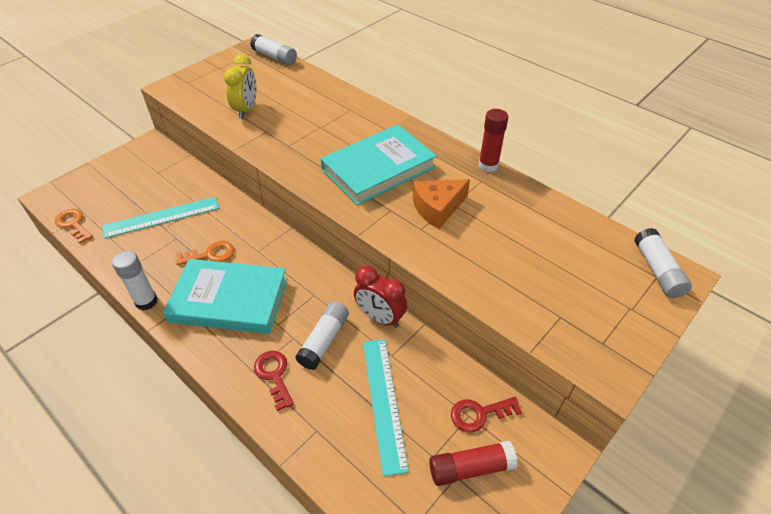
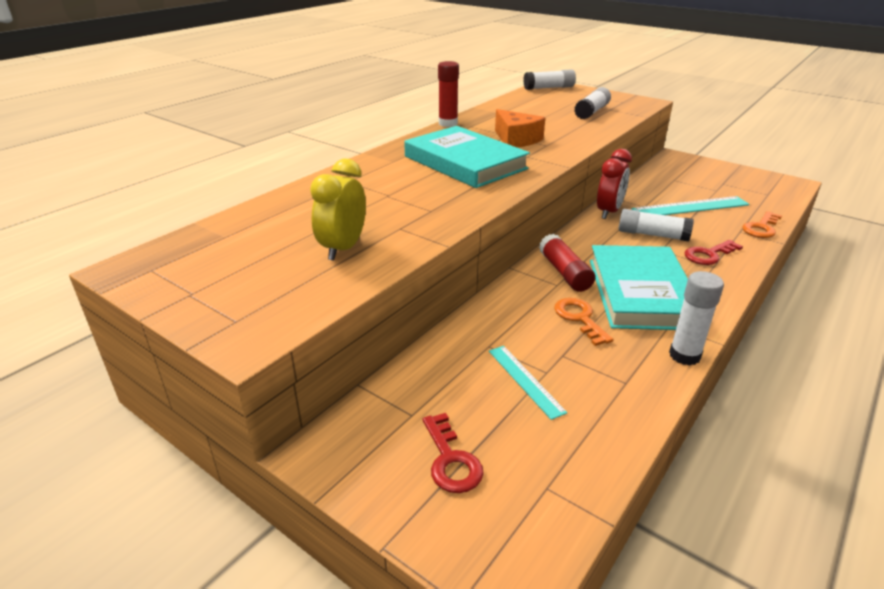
camera: 95 degrees left, 15 degrees down
(73, 224) = (580, 495): orange key -> orange key (761, 228)
(161, 217) = (525, 380): turquoise ruler -> turquoise ruler, size x0.61
(246, 110) = (343, 248): yellow clock -> yellow clock turned 75 degrees counterclockwise
(274, 57) = (177, 244): white glue stick -> white glue stick (592, 112)
(470, 468) = (712, 179): red glue stick -> red glue stick (564, 272)
(479, 414) = (669, 176): red key -> red key (451, 460)

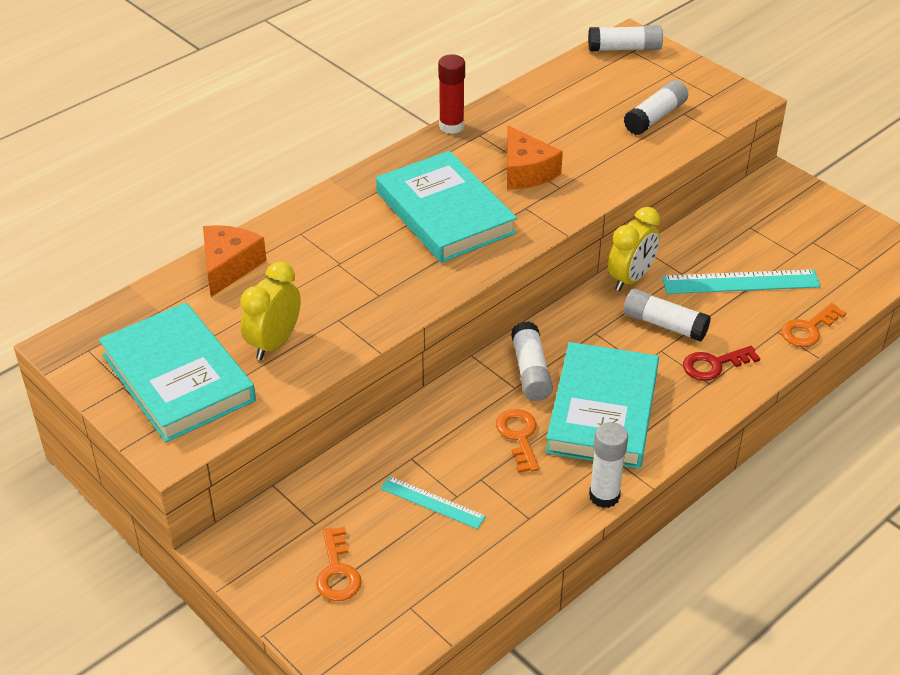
camera: 10 degrees right, 10 degrees up
(248, 282) = (178, 378): none -> turquoise book
(288, 204) = (229, 266): none -> orange cheese
(451, 460) = (337, 571): red key -> orange key
(525, 380) = (432, 502): turquoise ruler -> turquoise ruler turned 45 degrees counterclockwise
(564, 272) = (531, 371): red glue stick -> white glue stick
(609, 212) = (631, 279): red clock -> yellow clock

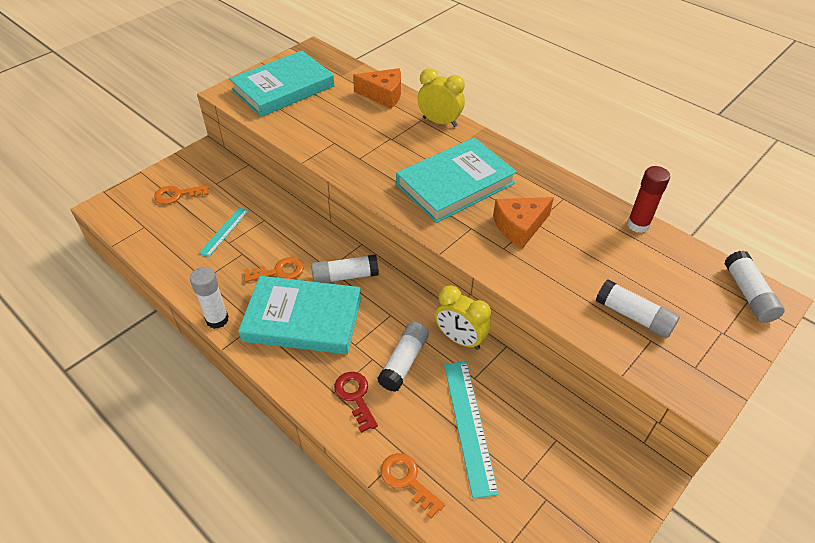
camera: 85 degrees right, 5 degrees up
(274, 343) = (311, 119): yellow clock -> yellow clock (439, 122)
(451, 126) = (569, 182): red glue stick -> red glue stick (638, 225)

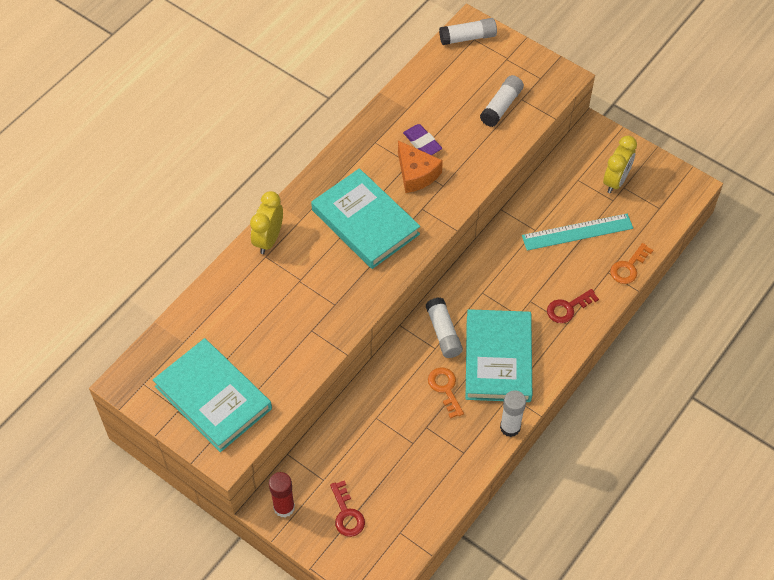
camera: 95 degrees left, 10 degrees up
(177, 195) = (347, 514): orange key -> red key
(224, 231) = (397, 451): turquoise ruler -> none
(383, 95) = (222, 295): orange cheese -> none
(404, 362) = (529, 278): white glue stick -> none
(460, 339) = (500, 240): yellow clock -> yellow clock (616, 181)
(565, 236) = (422, 143): none -> purple eraser
(638, 225) = (402, 93): red glue stick -> red glue stick (284, 507)

